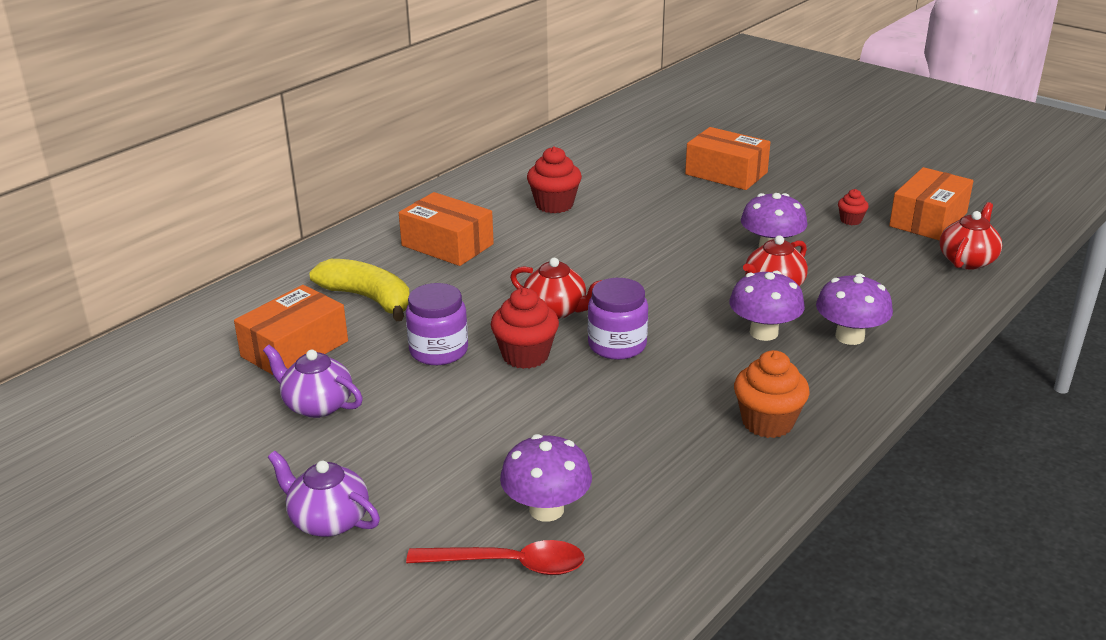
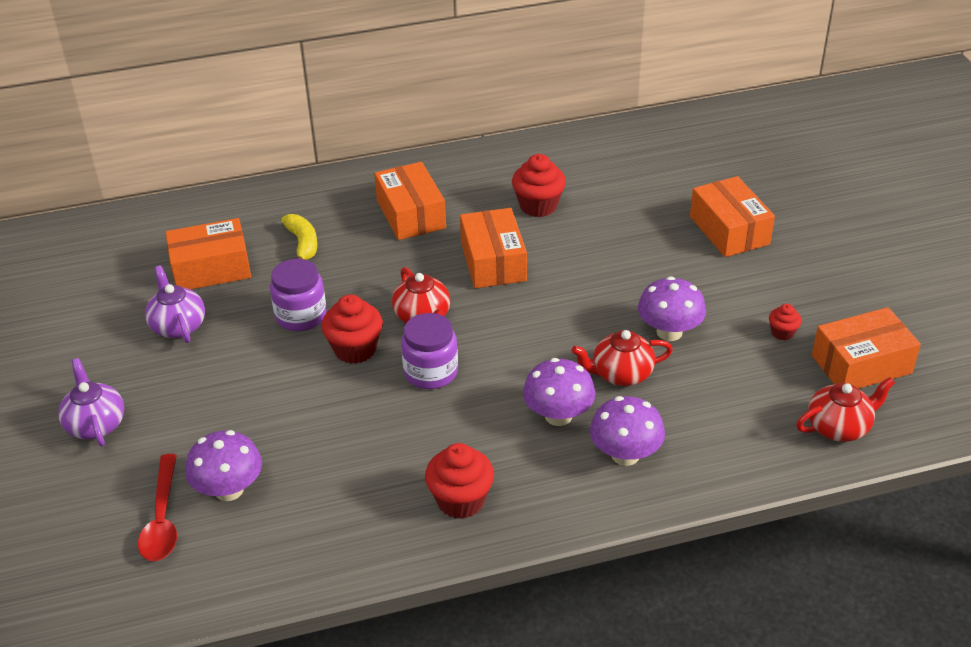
camera: 35 degrees right, 10 degrees up
(368, 298) = (303, 244): yellow banana -> yellow banana, size x0.66
(508, 564) = (162, 519): red spoon -> red spoon turned 45 degrees clockwise
(567, 252) = (493, 262): none -> orange box
(767, 422) = (460, 500): orange cupcake -> red cupcake

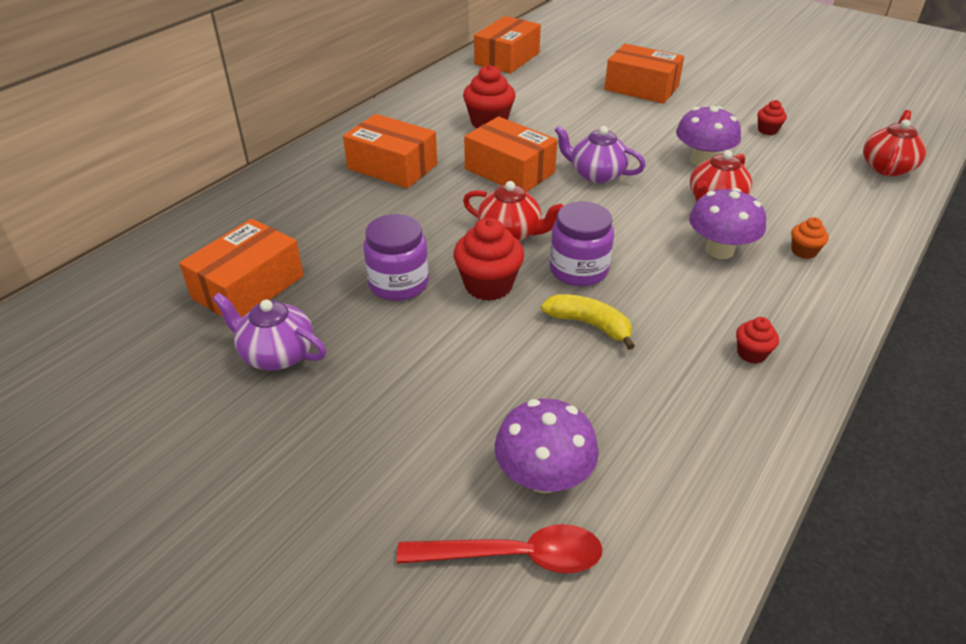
camera: 40 degrees left, 0 degrees up
(95, 424) = (300, 505): purple teapot -> purple teapot (596, 174)
(162, 519) = (514, 556): red spoon -> red spoon turned 45 degrees counterclockwise
(303, 244) = (320, 227): yellow banana -> yellow banana (589, 324)
(460, 500) = (751, 353): red cupcake -> red cupcake, size x0.54
(625, 454) = (803, 251): purple mushroom -> orange cupcake
(861, 364) = (837, 127): orange box -> orange box (507, 58)

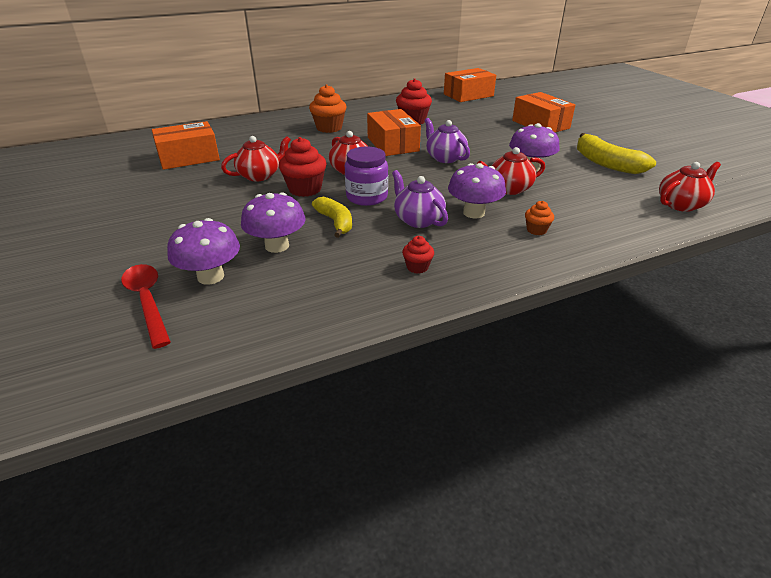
camera: 30 degrees right, 5 degrees down
(277, 354) = (163, 186): purple teapot -> purple teapot (418, 220)
(392, 166) = (329, 128): orange box -> orange cupcake
(398, 283) = (260, 175): purple jar -> red teapot
(514, 556) = (147, 301): red spoon -> red spoon turned 150 degrees counterclockwise
(565, 391) = (277, 246): none -> purple mushroom
(767, 130) = (606, 163): red cupcake -> yellow banana

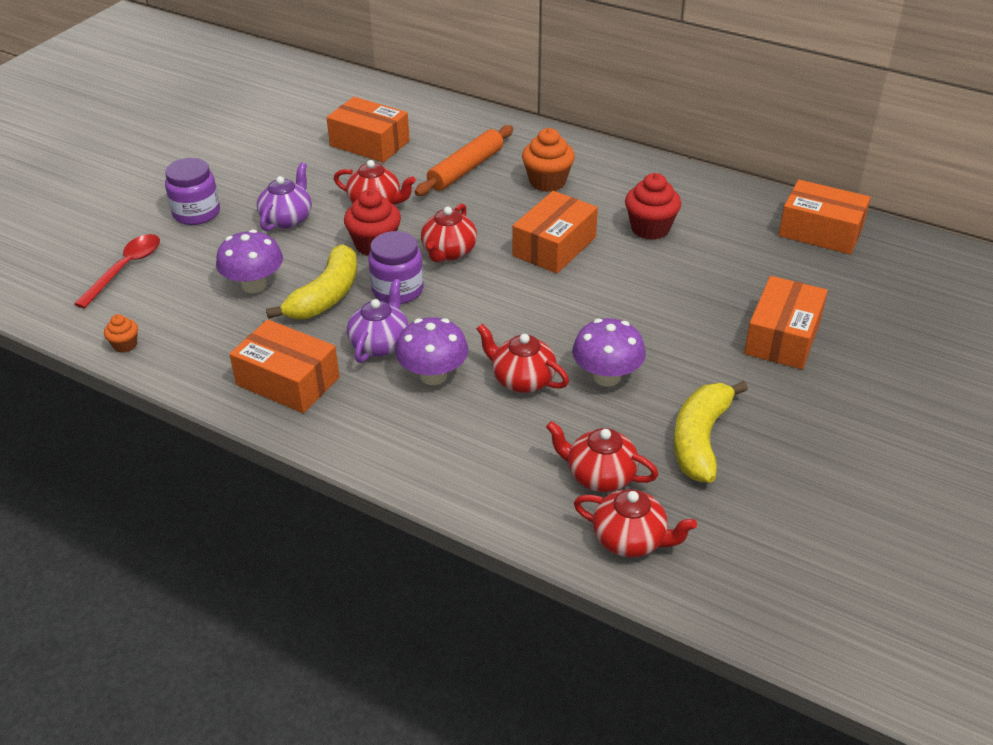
camera: 55 degrees right, 5 degrees up
(136, 242) = (196, 213): none -> purple jar
(211, 276) = (180, 278): purple mushroom -> none
(275, 142) = (466, 169): none -> orange rolling pin
(336, 222) = (326, 296): yellow banana -> yellow banana, size x1.51
(417, 267) = (288, 381): red cupcake -> orange box
(445, 158) = (559, 300): purple teapot -> purple teapot (287, 219)
(536, 230) = (436, 434): orange cupcake -> orange cupcake (125, 345)
(618, 195) = (600, 476): none -> red teapot

